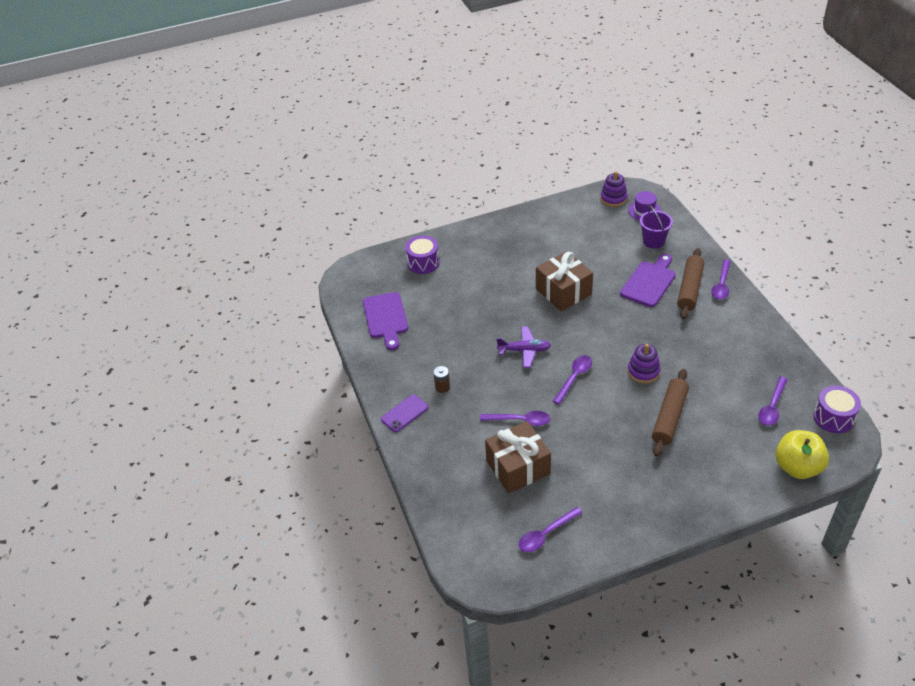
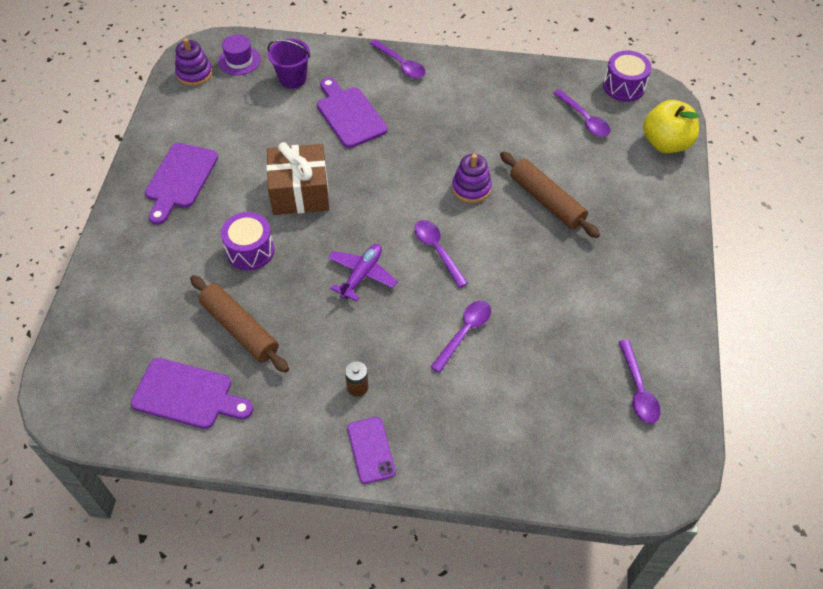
camera: 65 degrees left, 10 degrees up
(423, 263) = (123, 305): purple drum -> purple drum (250, 251)
(518, 467) = (531, 369): brown gift -> none
(527, 237) = (180, 179): none -> purple cutting board
(690, 289) = (386, 90): brown rolling pin -> brown rolling pin (240, 329)

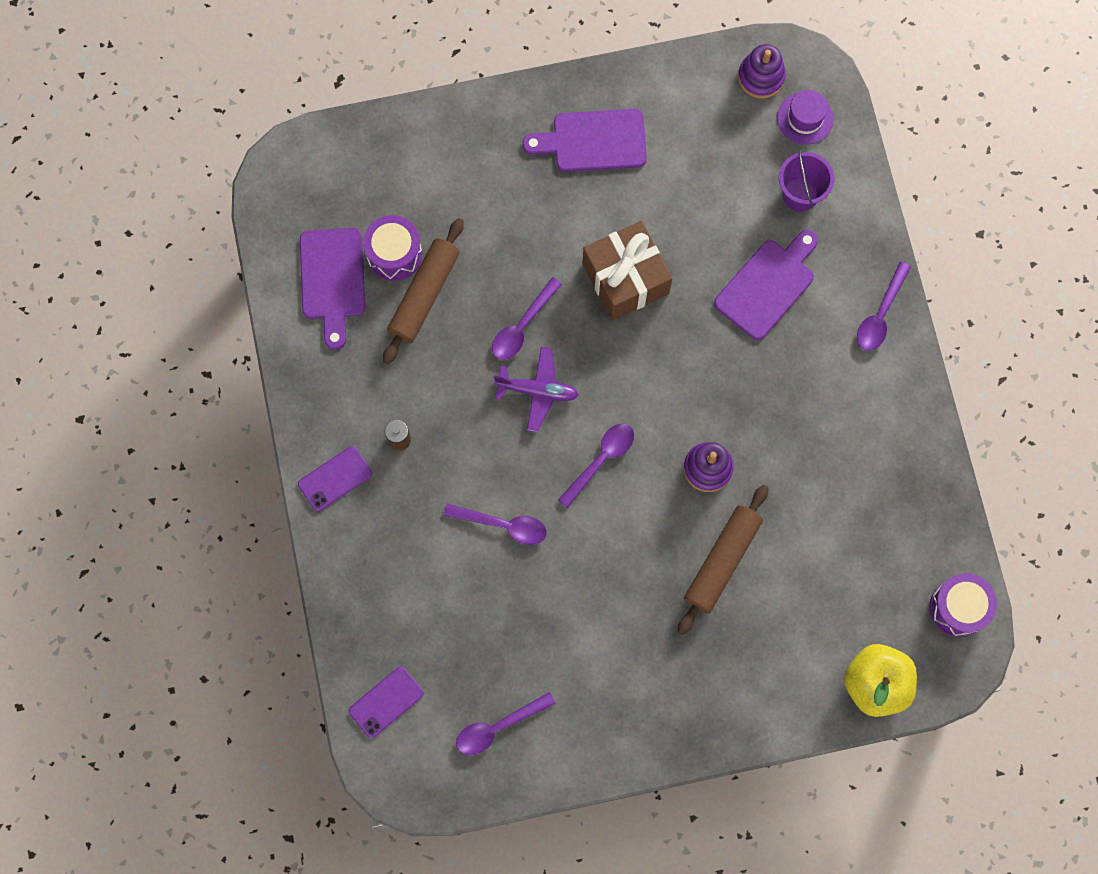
camera: 70 degrees right, 20 degrees up
(250, 251) = (525, 261): purple drum -> purple drum (394, 254)
(584, 119) = (876, 572): purple spoon -> purple spoon (522, 326)
(592, 471) = (386, 702): none -> purple phone

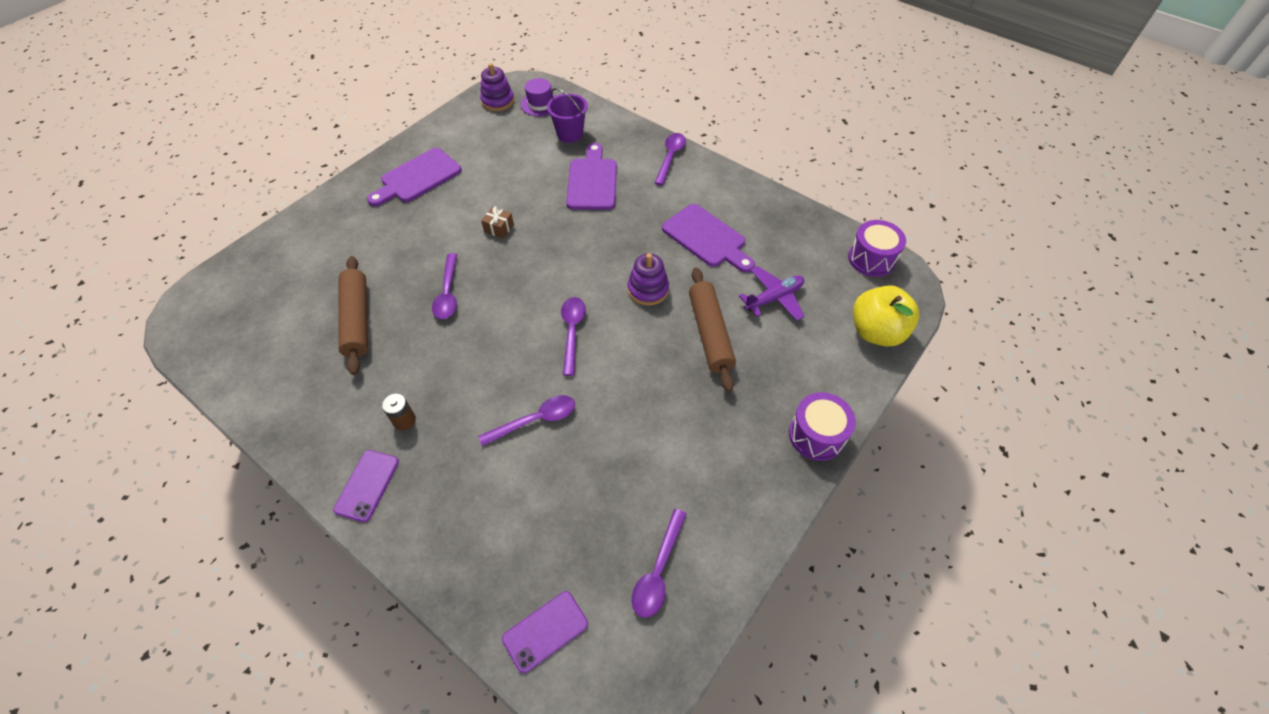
camera: 40 degrees left, 20 degrees down
(332, 280) = (273, 354): purple cutting board -> purple cutting board (707, 238)
(386, 702) = (545, 631): purple phone -> purple phone turned 45 degrees clockwise
(394, 254) = (315, 310): purple drum -> purple drum (816, 435)
(537, 391) = (490, 322): purple plane -> purple plane (774, 298)
(625, 278) = (499, 228): brown gift -> brown gift, size x0.41
(880, 315) = (670, 157): purple spoon -> purple spoon turned 150 degrees counterclockwise

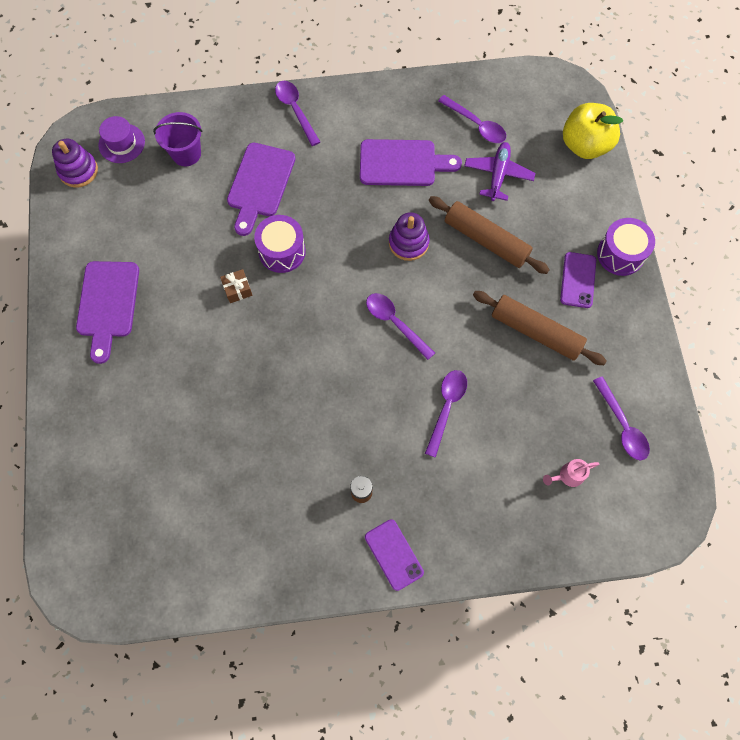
camera: 45 degrees left, 15 degrees up
(357, 319) = (227, 460): brown rolling pin -> brown rolling pin (536, 332)
(448, 293) = (269, 377): purple spoon -> purple spoon (476, 125)
(545, 631) = (601, 520): purple phone -> purple phone (578, 280)
(562, 564) = (568, 476): none -> pink watering can
(592, 181) = (260, 184): purple cutting board -> purple cutting board turned 120 degrees counterclockwise
(871, 259) = (528, 86): purple drum -> purple drum (282, 251)

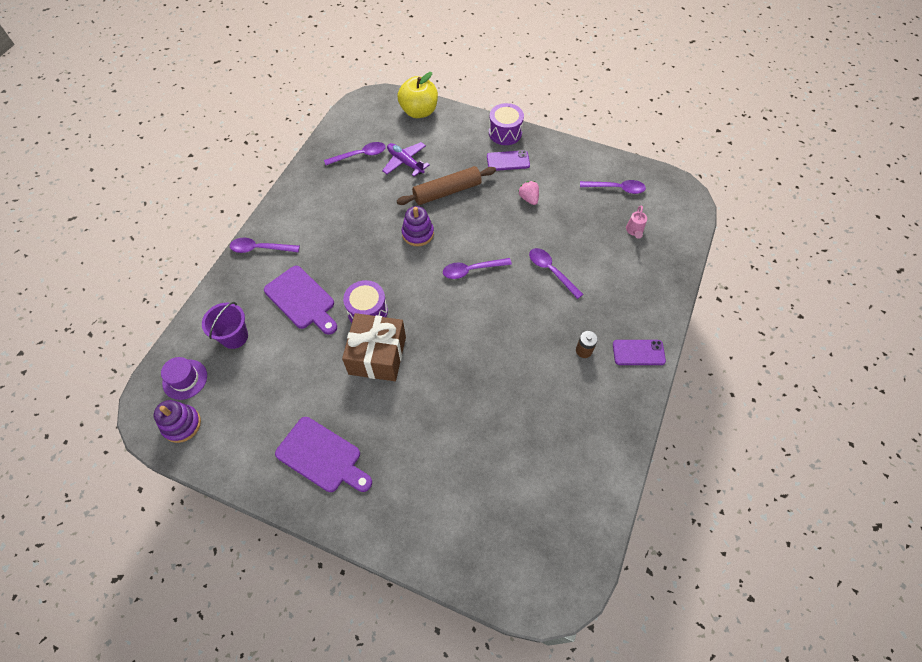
camera: 60 degrees left, 10 degrees down
(237, 289) = (377, 355): brown gift -> brown gift, size x2.43
(402, 163) = (355, 207): purple cutting board -> none
(536, 332) = (528, 198): brown rolling pin -> pink strawberry
(578, 280) = (508, 161): purple phone -> purple phone turned 45 degrees counterclockwise

